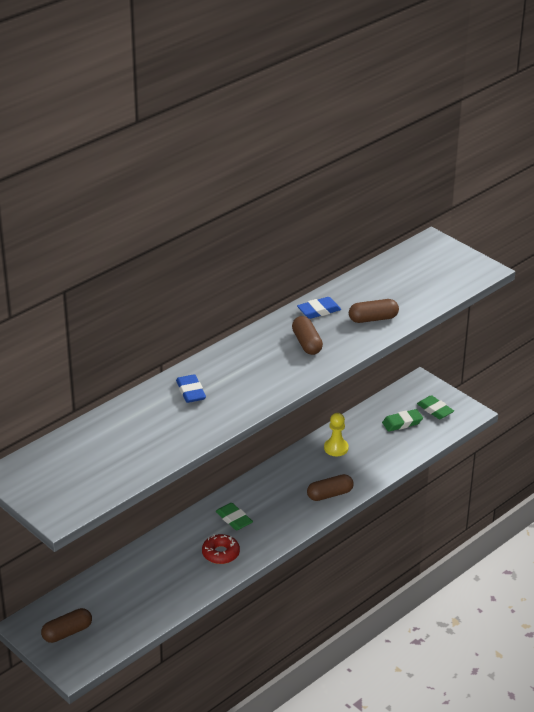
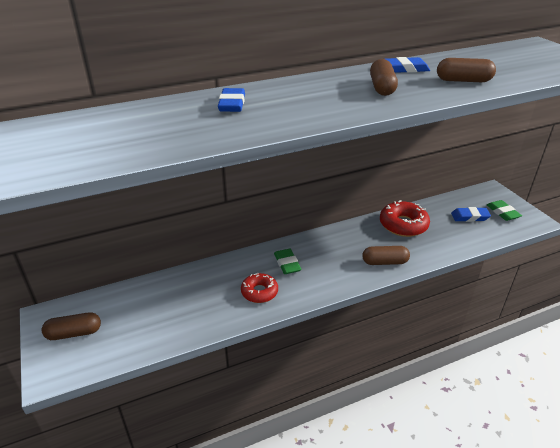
camera: 20 degrees right, 0 degrees up
(336, 448) = (403, 225): yellow pawn -> red donut
(402, 423) = (470, 217): green eraser -> blue eraser

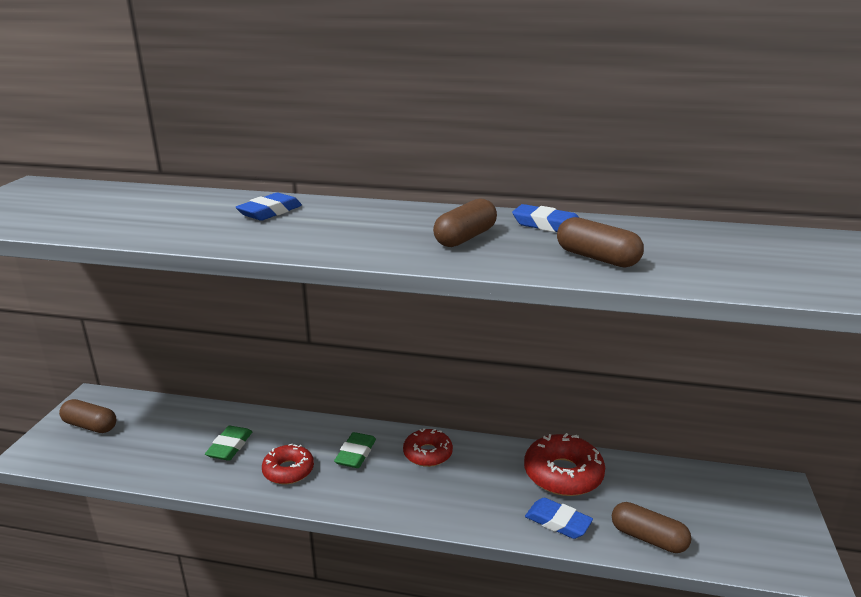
camera: 35 degrees right, 10 degrees down
(326, 245) = (427, 453): none -> red donut
(384, 262) = (476, 509): brown capsule -> brown capsule (648, 538)
(470, 217) = (685, 509): blue eraser -> blue eraser (558, 522)
(503, 212) = (755, 528): green eraser -> green eraser (230, 446)

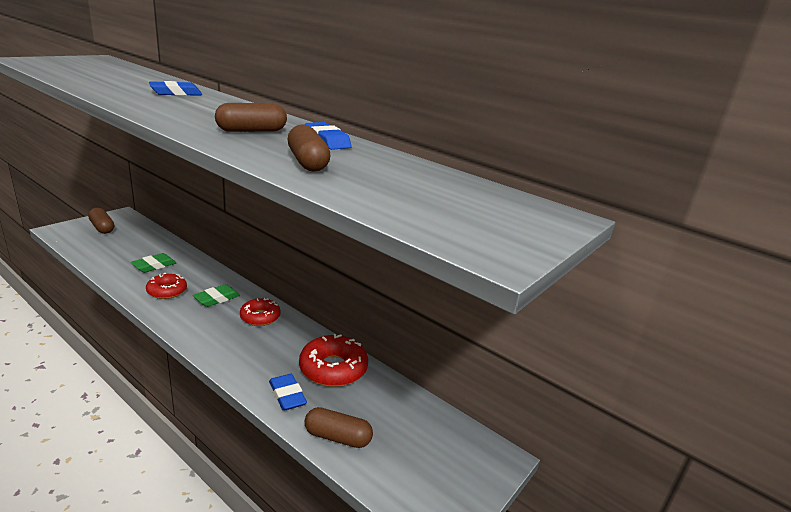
camera: 25 degrees right, 0 degrees up
(648, 538) = (337, 437): brown capsule -> brown capsule turned 45 degrees counterclockwise

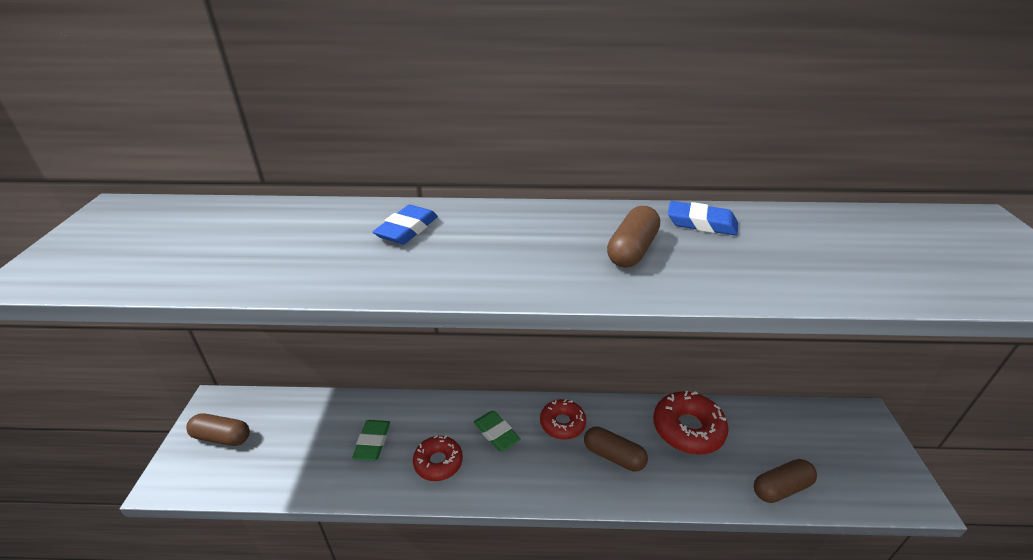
camera: 35 degrees left, 10 degrees up
(217, 298) = (496, 433): green eraser -> green eraser turned 45 degrees counterclockwise
(287, 395) = (700, 483): blue eraser -> none
(307, 162) = (777, 268): brown capsule -> brown capsule (613, 456)

